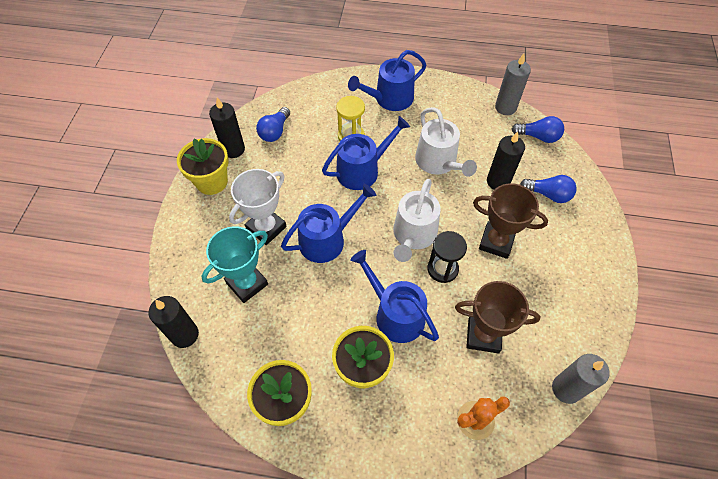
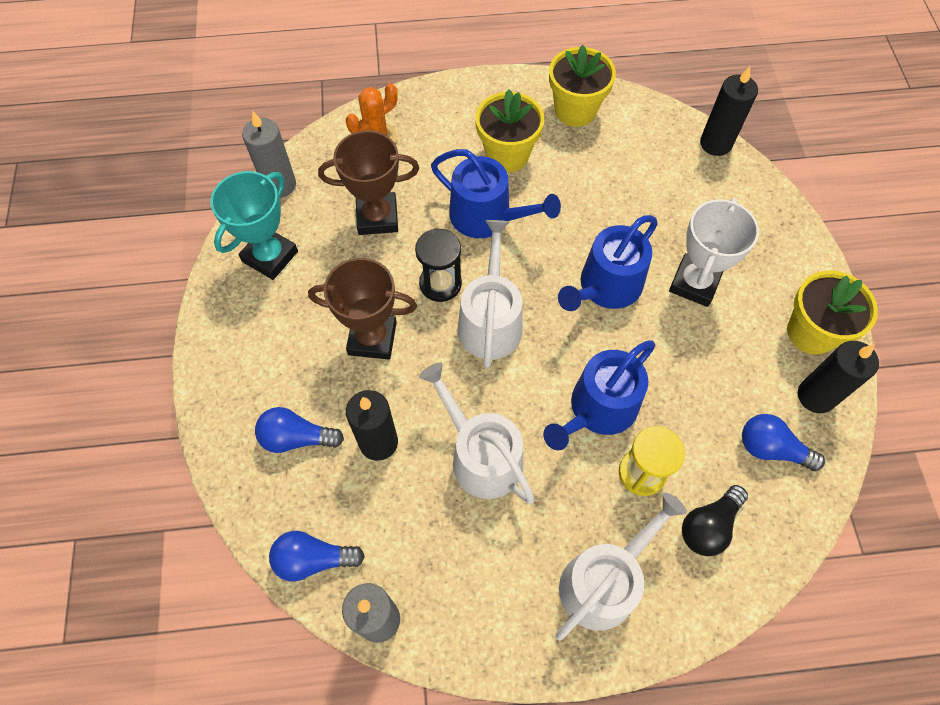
camera: 165 degrees right, 5 degrees up
(247, 283) = (679, 210): turquoise trophy -> turquoise trophy (270, 256)
(275, 131) = (771, 449): blue light bulb -> blue light bulb turned 75 degrees counterclockwise
(327, 108) = (709, 526): none -> black light bulb
(390, 99) = (604, 582): blue watering can -> white watering can

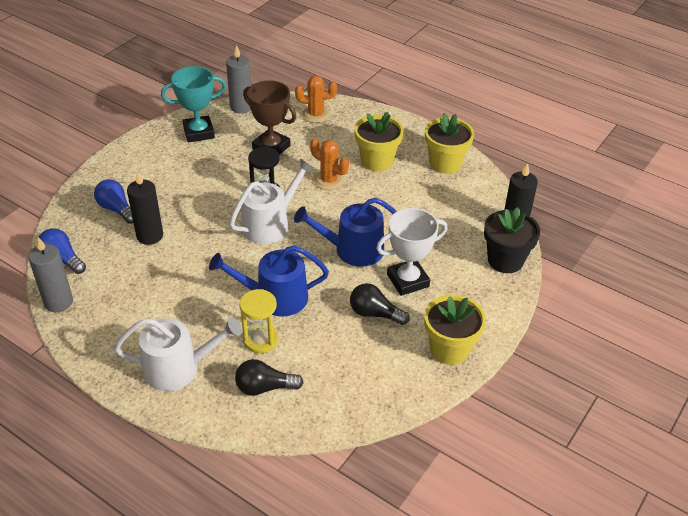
camera: 40 degrees right, 20 degrees down
(372, 338) = (202, 194): brown trophy -> none
(481, 456) = (189, 275): white watering can -> none
(487, 216) = (329, 180): blue watering can -> orange cactus
(708, 348) = (375, 313): none -> black light bulb
(749, 189) = (505, 260): none -> black flower pot
(771, 449) = (348, 382): blue light bulb -> none
(816, 396) = (410, 378): black candle -> none

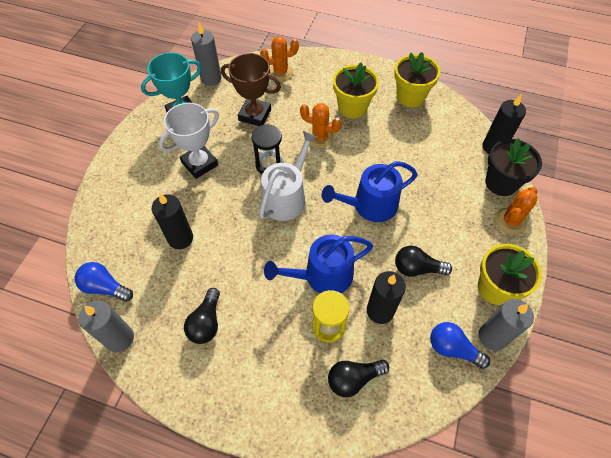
camera: 15 degrees left, 15 degrees up
(116, 209) = (137, 216): blue light bulb -> blue light bulb (453, 348)
(144, 309) = (206, 322): none -> black light bulb
(178, 368) = (265, 381): white watering can -> none
(318, 340) = (380, 311): none -> black candle
(408, 280) = (430, 225): white trophy -> white trophy (200, 164)
(424, 388) = (492, 337): none -> grey candle
(497, 296) = (510, 221): none -> orange cactus

